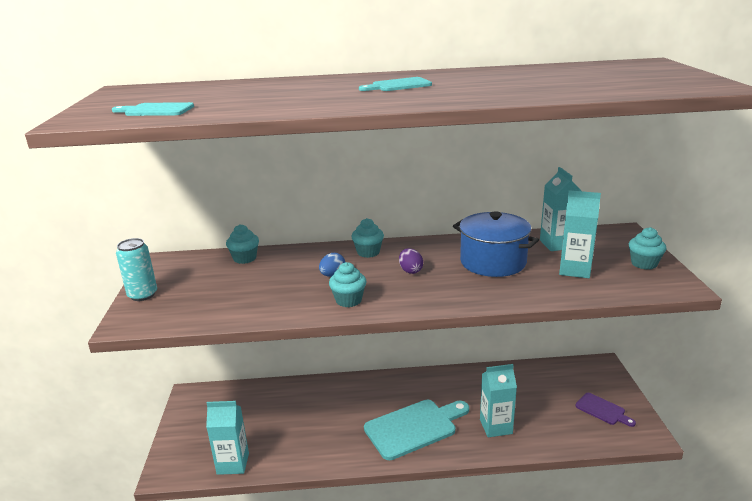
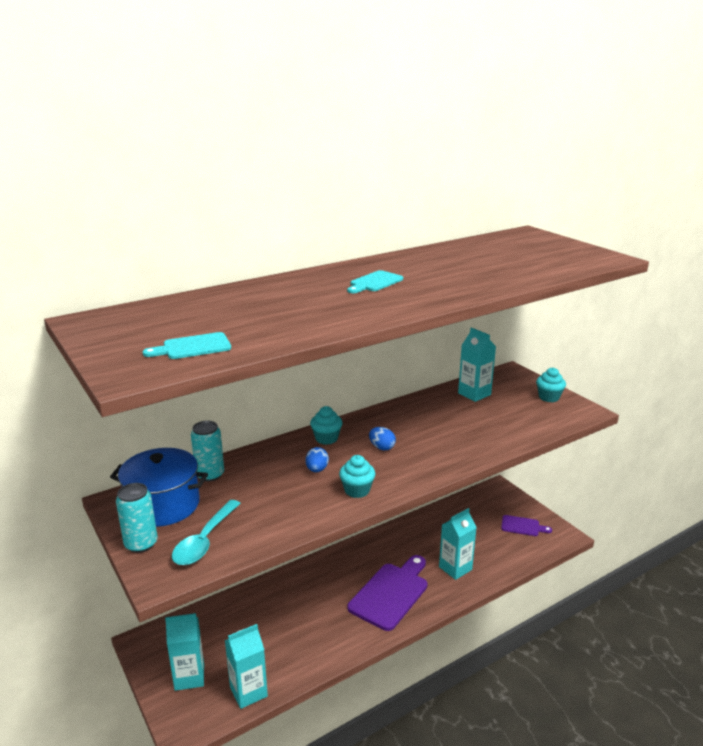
camera: 30 degrees left, 0 degrees up
(187, 305) = (204, 541): none -> turquoise spoon
(245, 258) = (210, 475): turquoise cupcake -> turquoise can
(410, 271) = (382, 447): purple egg -> blue egg
(414, 427) = (391, 593): turquoise cutting board -> purple cutting board
(493, 262) = (441, 422): blue pot -> blue pot (163, 505)
(575, 270) = (507, 414): turquoise carton -> turquoise carton (189, 677)

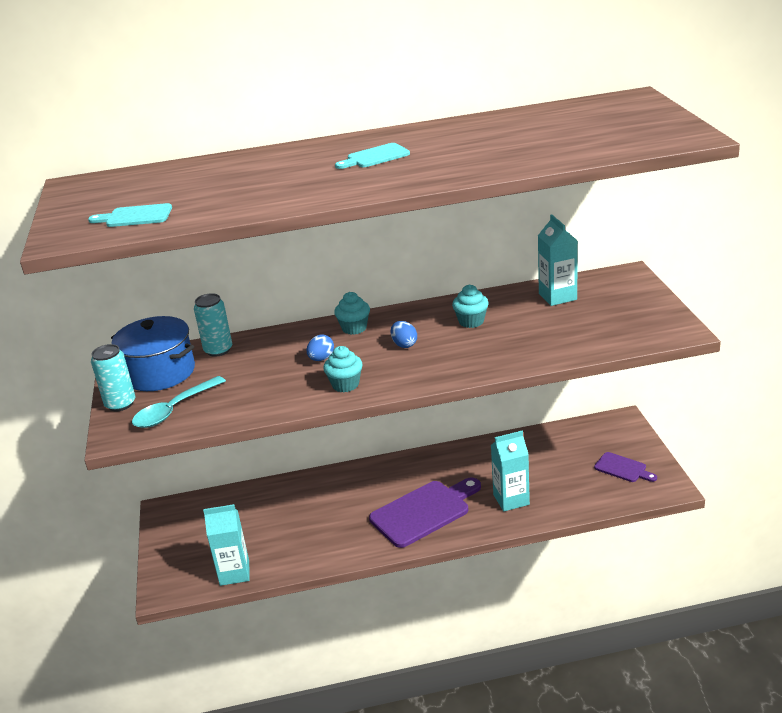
camera: 25 degrees right, 5 degrees up
(189, 677) = (189, 548): turquoise carton -> none
(549, 397) = (647, 310): turquoise cupcake -> turquoise cupcake (471, 321)

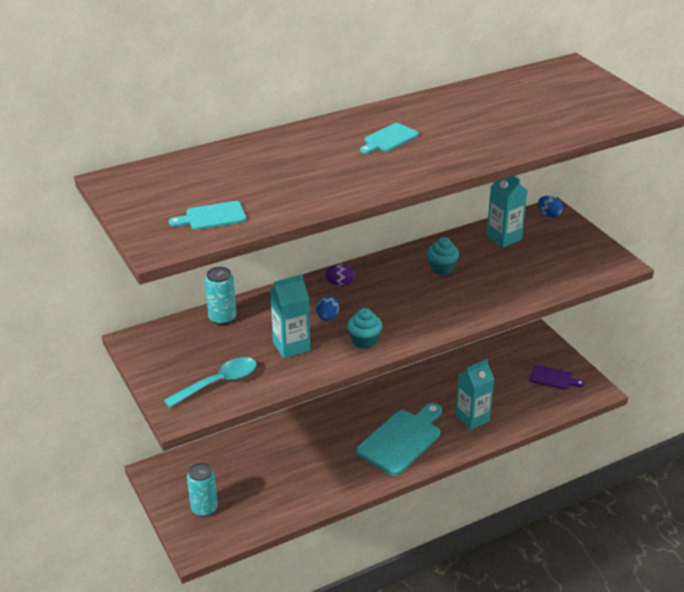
camera: 20 degrees left, 5 degrees up
(120, 404) = (161, 383): turquoise can -> turquoise can (204, 508)
(160, 372) = (179, 347): blue pot -> none
(174, 410) = (218, 383): turquoise spoon -> turquoise spoon turned 150 degrees counterclockwise
(234, 573) = (256, 521): turquoise carton -> turquoise carton (291, 346)
(354, 328) = (340, 284): turquoise cupcake -> purple egg
(404, 344) = (395, 296): blue egg -> blue egg (549, 214)
(424, 512) = (401, 440): purple cutting board -> turquoise cutting board

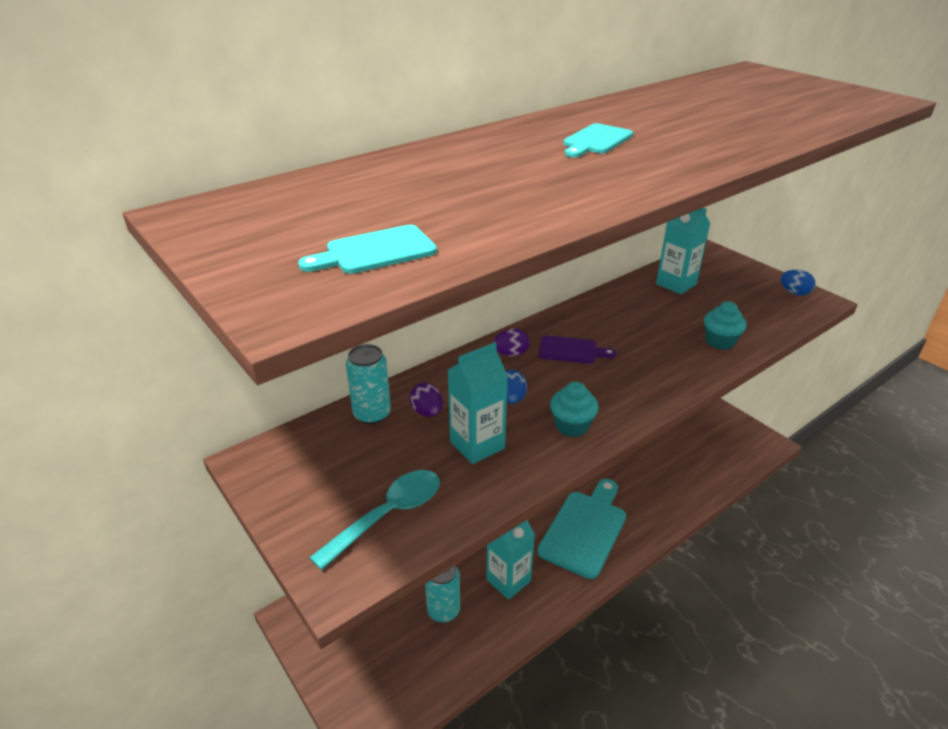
camera: 10 degrees left, 0 degrees up
(204, 508) = (368, 664): turquoise can -> turquoise can (443, 610)
(262, 320) = (427, 412): none -> purple egg
(442, 268) = (625, 324): turquoise cupcake -> turquoise cupcake (720, 342)
(472, 418) = (653, 492): turquoise carton -> turquoise carton (508, 580)
(549, 214) = (709, 256): blue egg -> blue egg (794, 292)
(553, 378) = (717, 434): purple cutting board -> purple cutting board (571, 350)

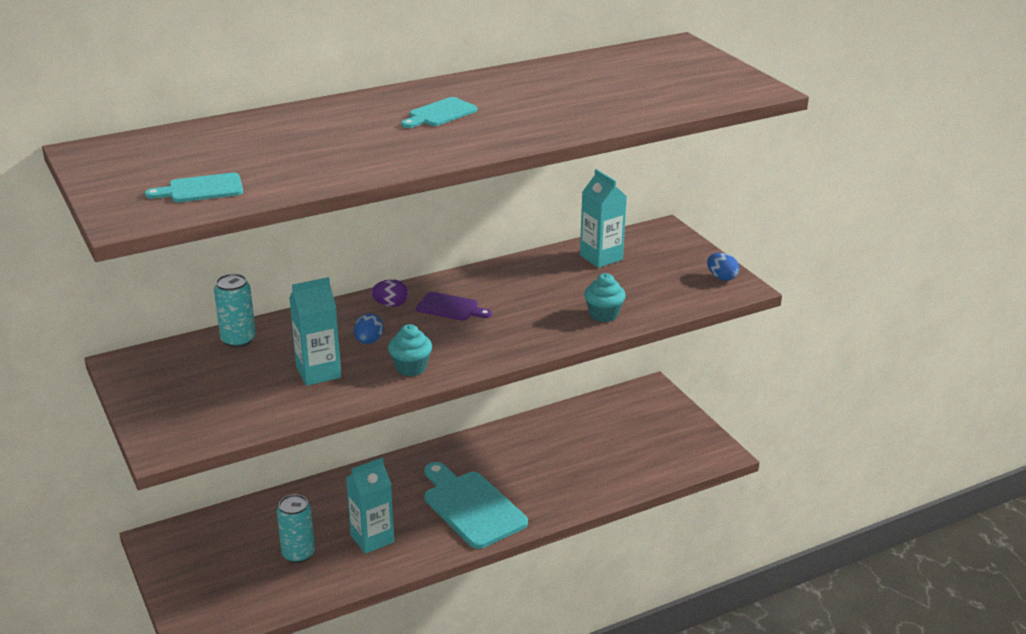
camera: 10 degrees right, 5 degrees down
(388, 515) = (219, 412): turquoise spoon -> none
(427, 412) = (287, 343): purple egg -> none
(585, 529) = (471, 507): turquoise cutting board -> turquoise cutting board turned 75 degrees counterclockwise

